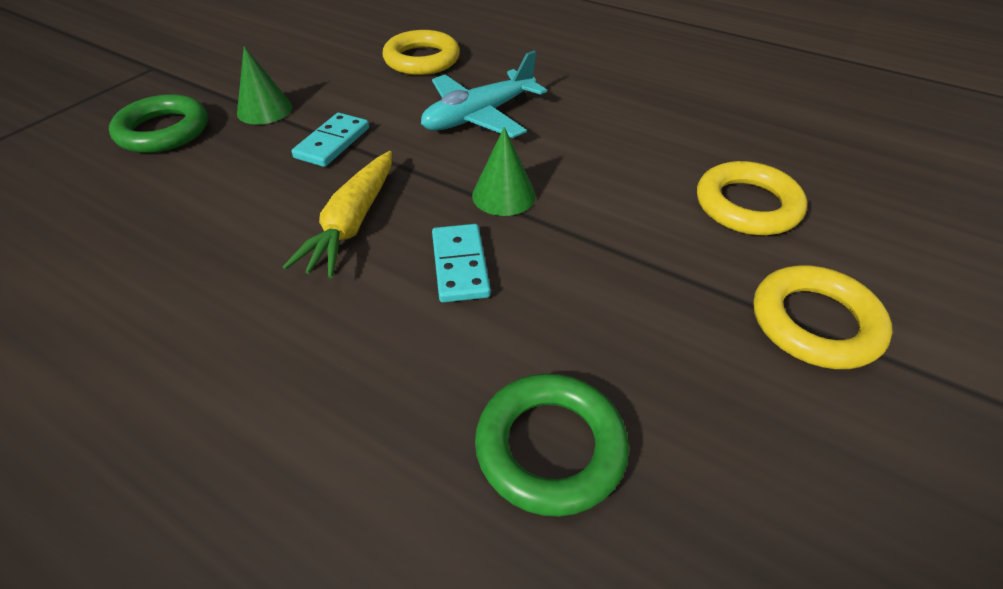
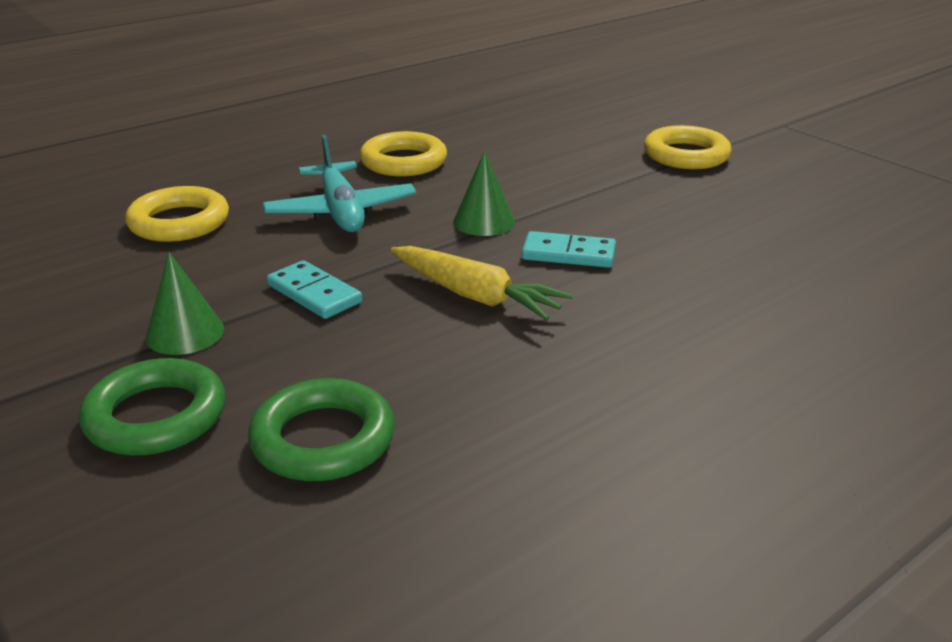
camera: 70 degrees left, 15 degrees down
(550, 447) = (764, 251): green ring -> green ring (323, 439)
(747, 205) = (561, 143): yellow ring -> yellow ring (403, 162)

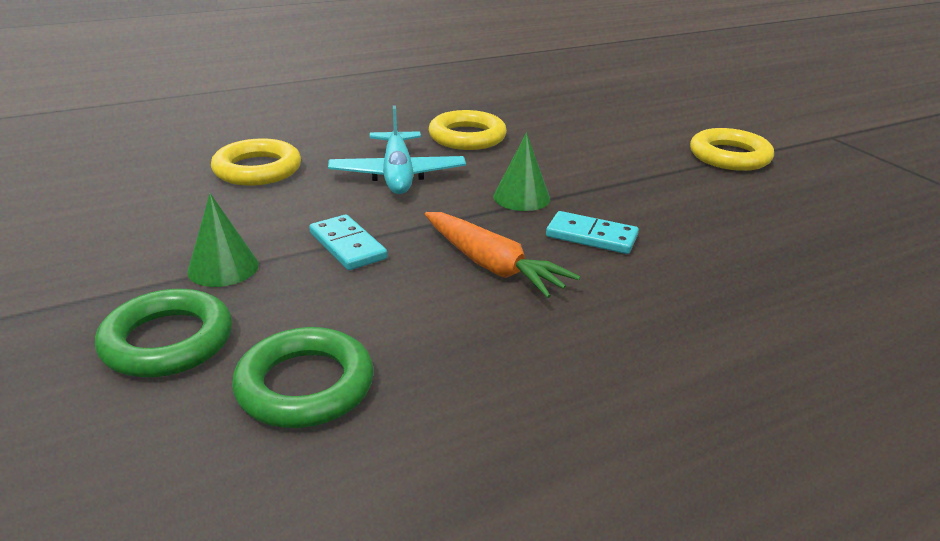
camera: 10 degrees right, 0 degrees up
(475, 296) = (492, 266): yellow carrot -> orange carrot

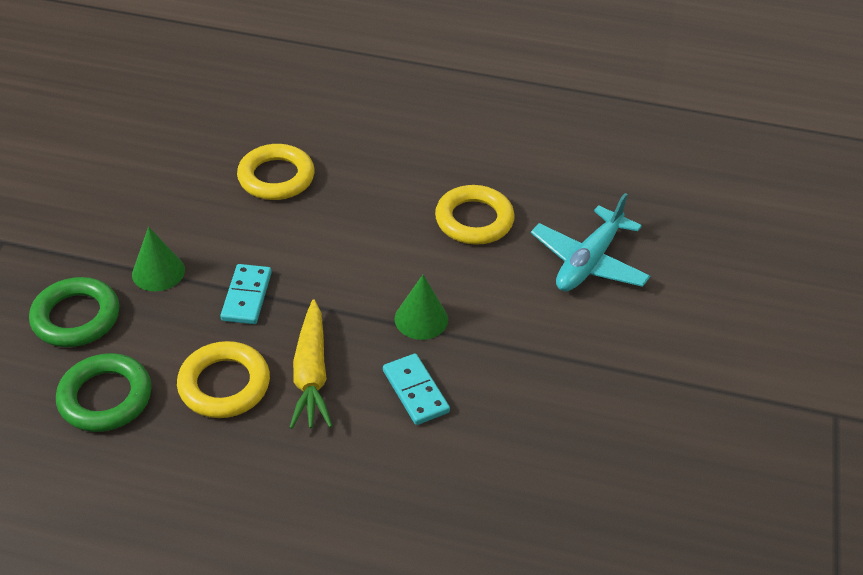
camera: 40 degrees right, 15 degrees up
(397, 175) = (363, 239): turquoise plane -> turquoise plane (588, 262)
(492, 266) = (311, 374): orange carrot -> yellow carrot
(729, 156) = (675, 377): yellow ring -> yellow ring (224, 384)

